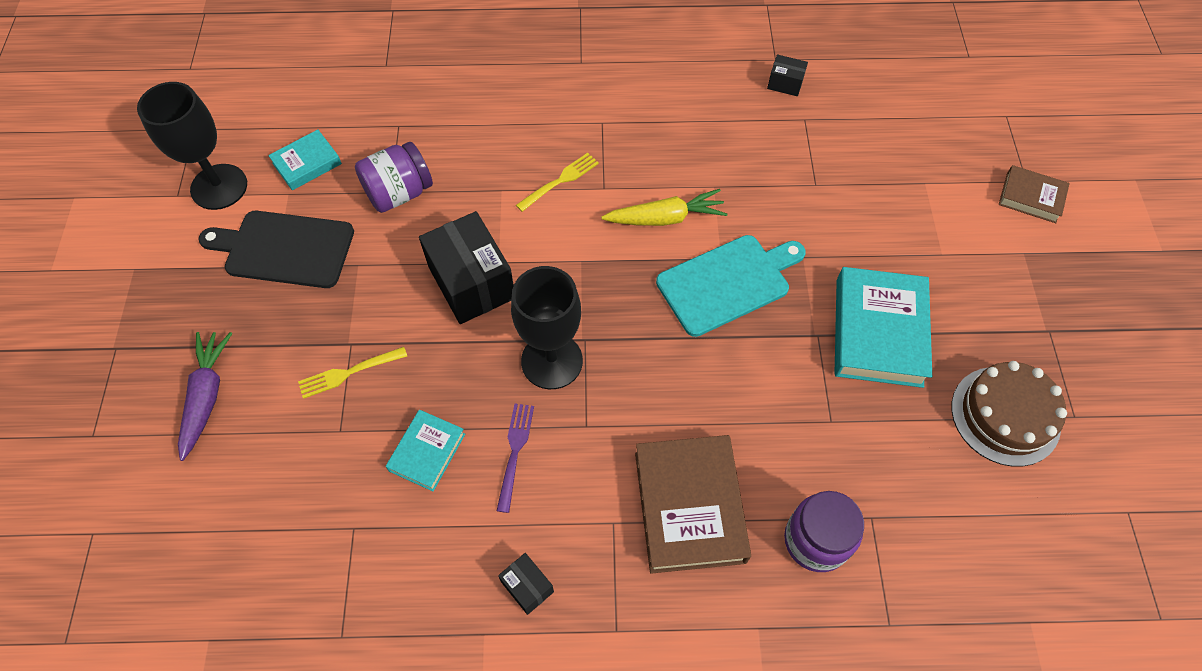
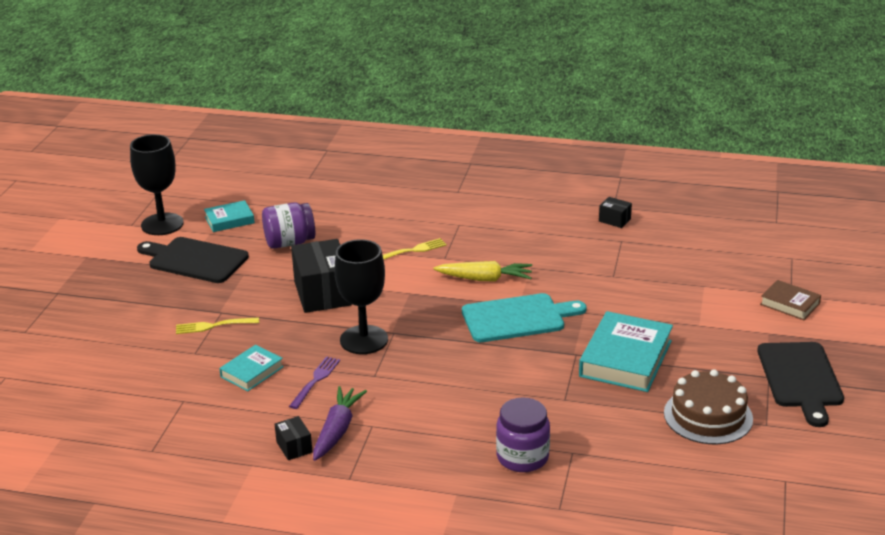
camera: 15 degrees right, 30 degrees down
(206, 396) = (109, 323): purple carrot -> purple carrot (337, 430)
(689, 506) = (433, 426): brown book -> none
(1085, 326) = (800, 378): none -> black cutting board

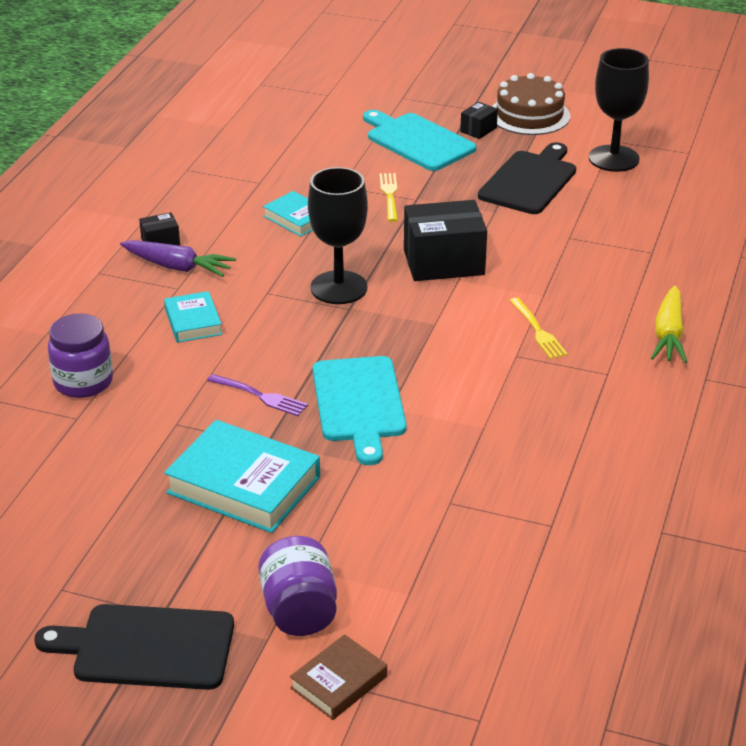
camera: 95 degrees right, 5 degrees up
(115, 318) = (417, 141): none -> turquoise cutting board
(229, 220) = (623, 200): turquoise book -> turquoise book (193, 322)
(289, 242) = (565, 241): purple jar -> purple jar (299, 610)
(315, 381) = (269, 255): purple fork -> purple fork (260, 396)
(485, 279) = (458, 385): yellow carrot -> yellow carrot (668, 335)
(614, 220) = (616, 527): black box -> black box (478, 130)
(708, 416) = (99, 538): brown cake -> brown cake (529, 115)

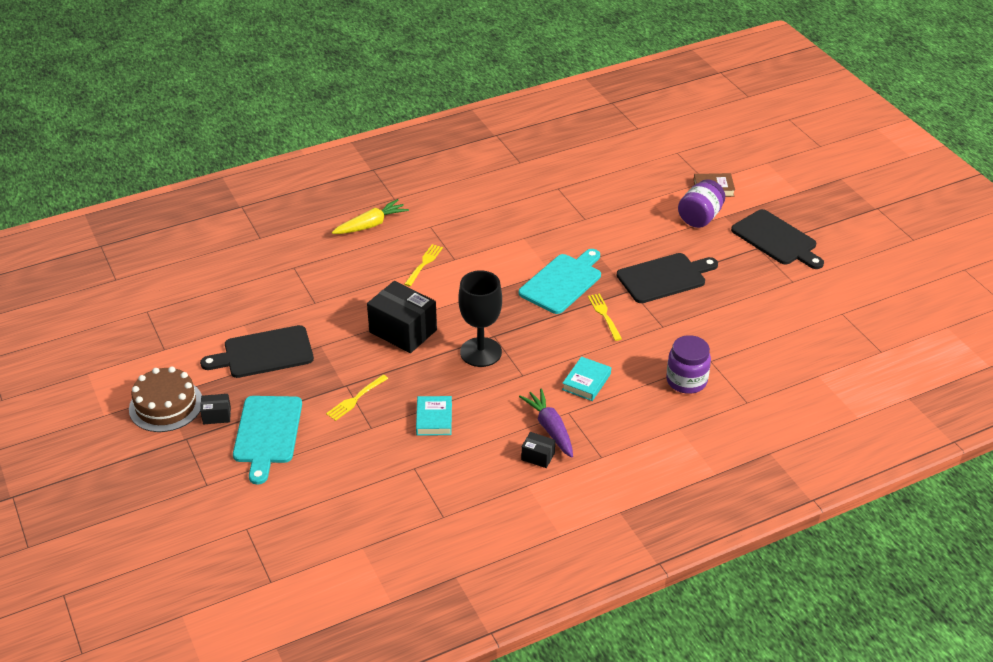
camera: 135 degrees left, 5 degrees up
(244, 485) = (664, 277): turquoise book -> black cutting board
(260, 396) = (604, 315): purple fork -> yellow fork
(613, 158) = (191, 336): black goblet -> none

